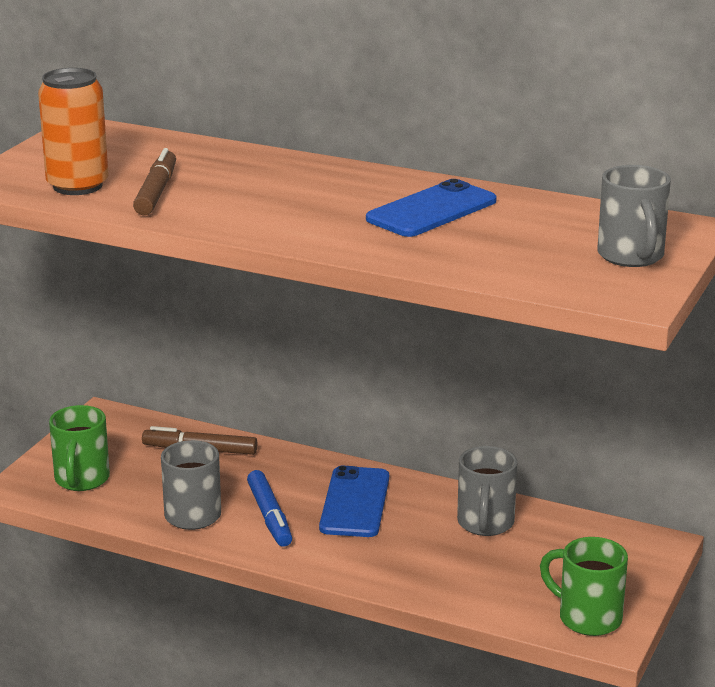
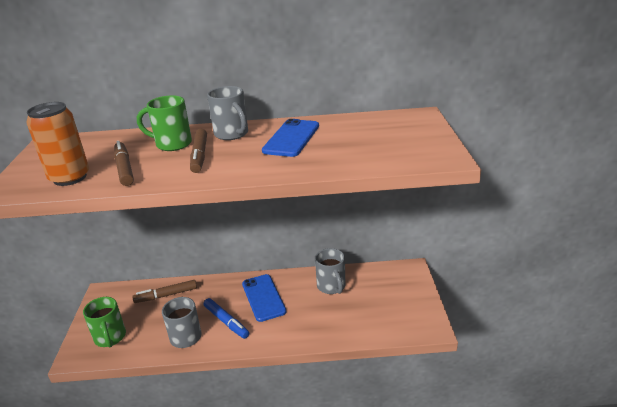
camera: 25 degrees left, 5 degrees up
(272, 201) = (199, 156): none -> brown marker
(587, 618) = (414, 321): green mug -> green mug (172, 144)
(631, 257) = (416, 136): grey mug -> grey mug (232, 134)

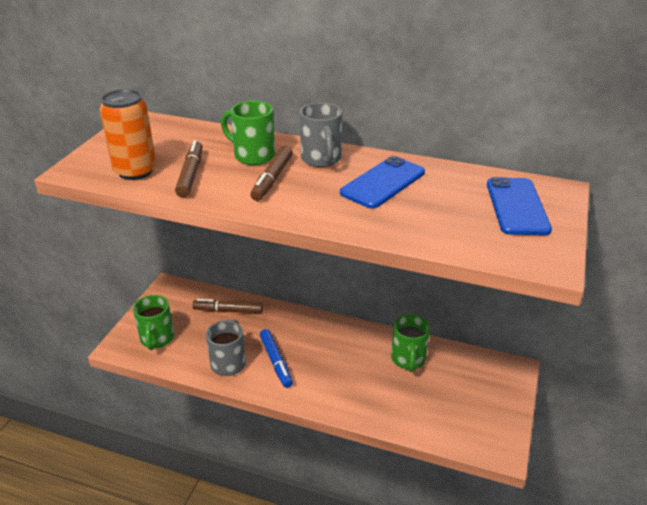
camera: 20 degrees right, 5 degrees up
(263, 297) = (327, 347): blue phone -> blue phone (517, 206)
(331, 286) = (408, 359): grey mug -> green mug

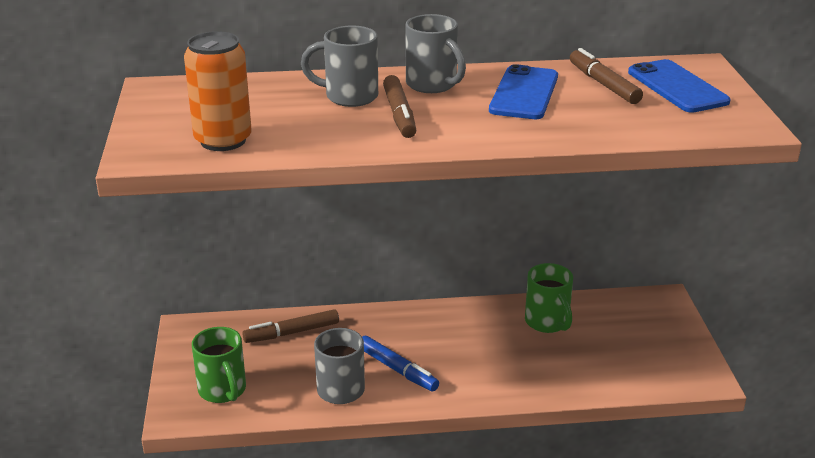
camera: 25 degrees left, 5 degrees down
(191, 174) = (297, 129): brown marker -> brown marker (603, 84)
(253, 155) = (349, 96): green mug -> grey mug

